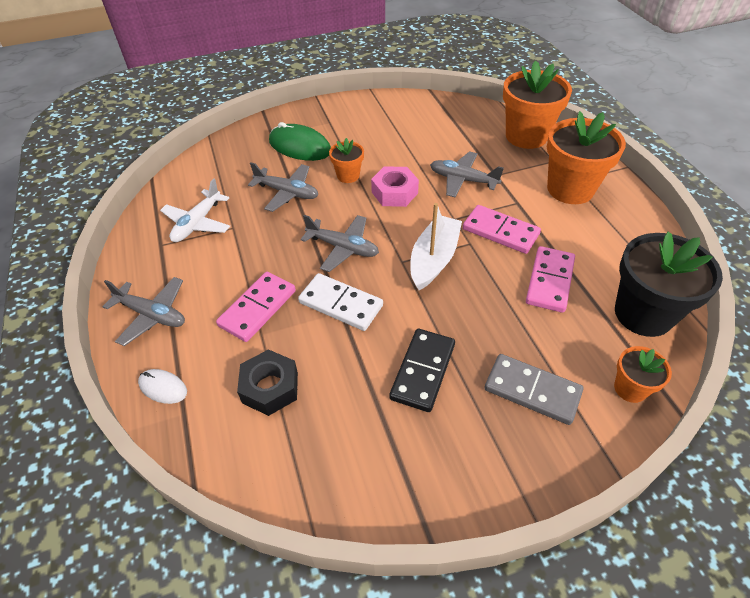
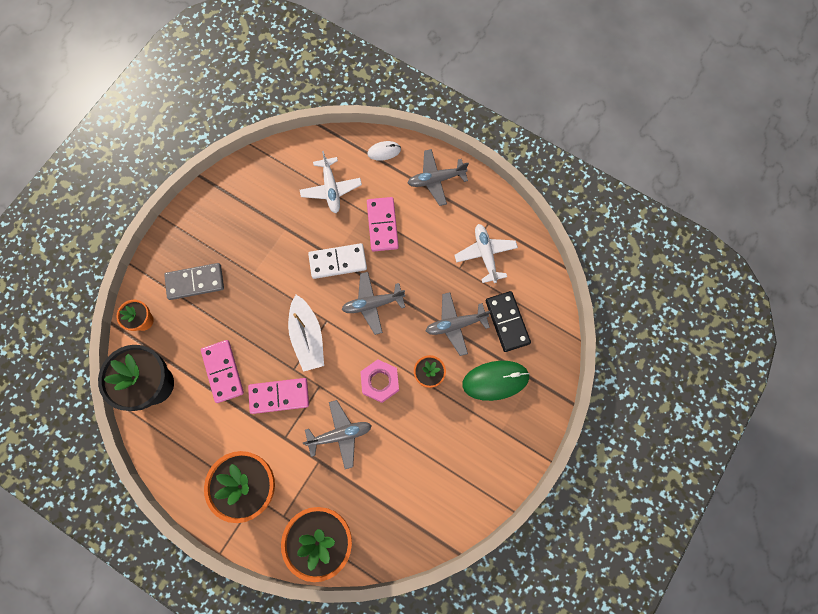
camera: 140 degrees right, 25 degrees up
(270, 387) = (331, 189): black nut -> white plane
(423, 371) = (259, 253): black domino -> black domino (507, 322)

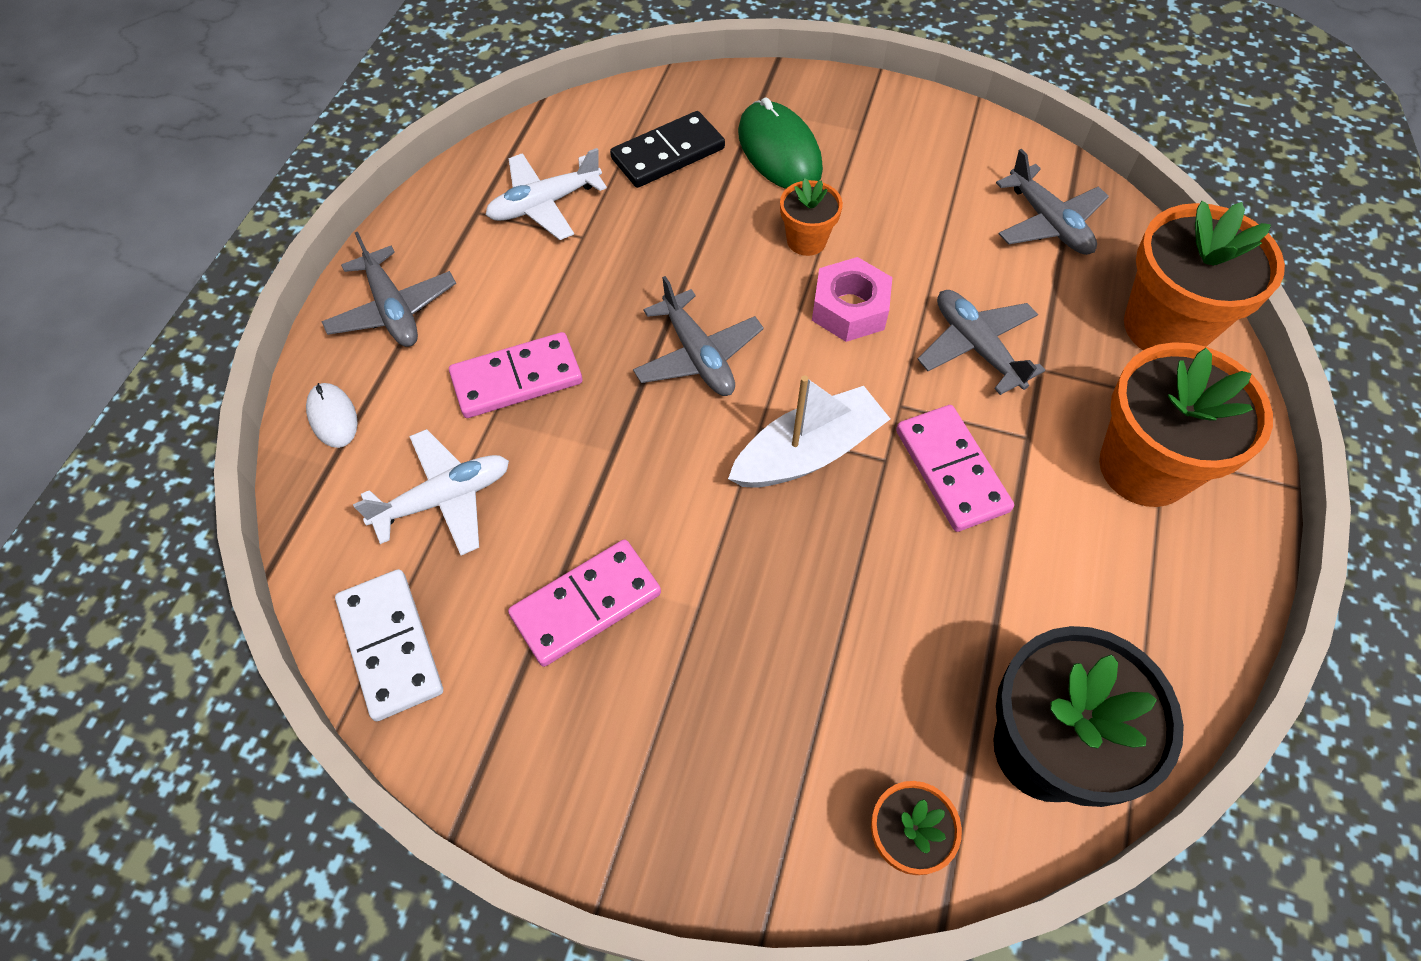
camera: 105 degrees left, 15 degrees down
(195, 282) = (759, 738): grey domino -> none
(223, 371) = (948, 598): pink domino -> pink domino (586, 604)
(338, 262) = (622, 440): white domino -> white domino (391, 646)
(455, 324) = (697, 221): grey plane -> grey plane (1048, 223)

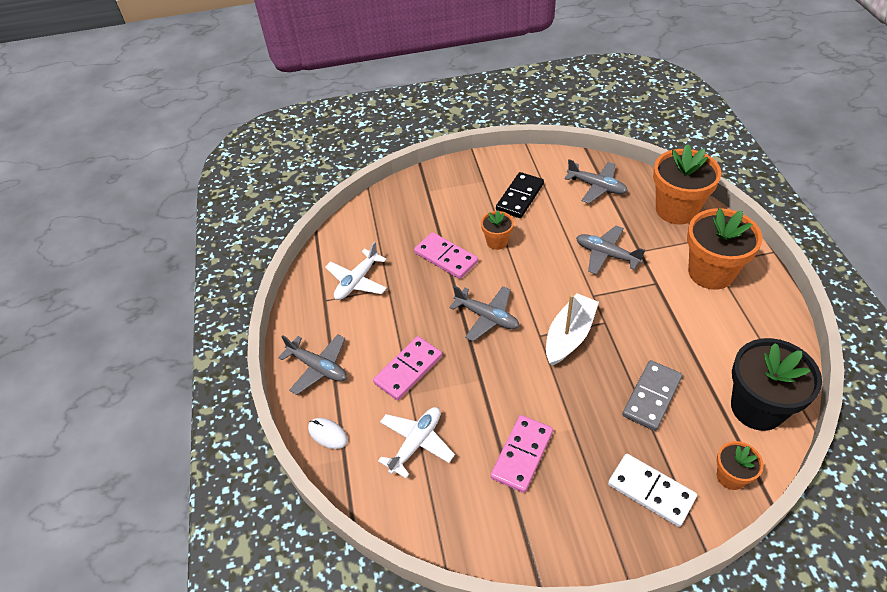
camera: 25 degrees left, 10 degrees down
(391, 646) = (444, 524): white domino -> white domino (651, 491)
(668, 154) = (400, 230): black domino -> black domino (520, 197)
(779, 151) = (453, 206): green mouse -> none
(849, 308) = (539, 263): pink nut -> none
(870, 627) = (652, 397): none -> grey domino
(952, 470) = (635, 312): pink domino -> pink domino (446, 257)

